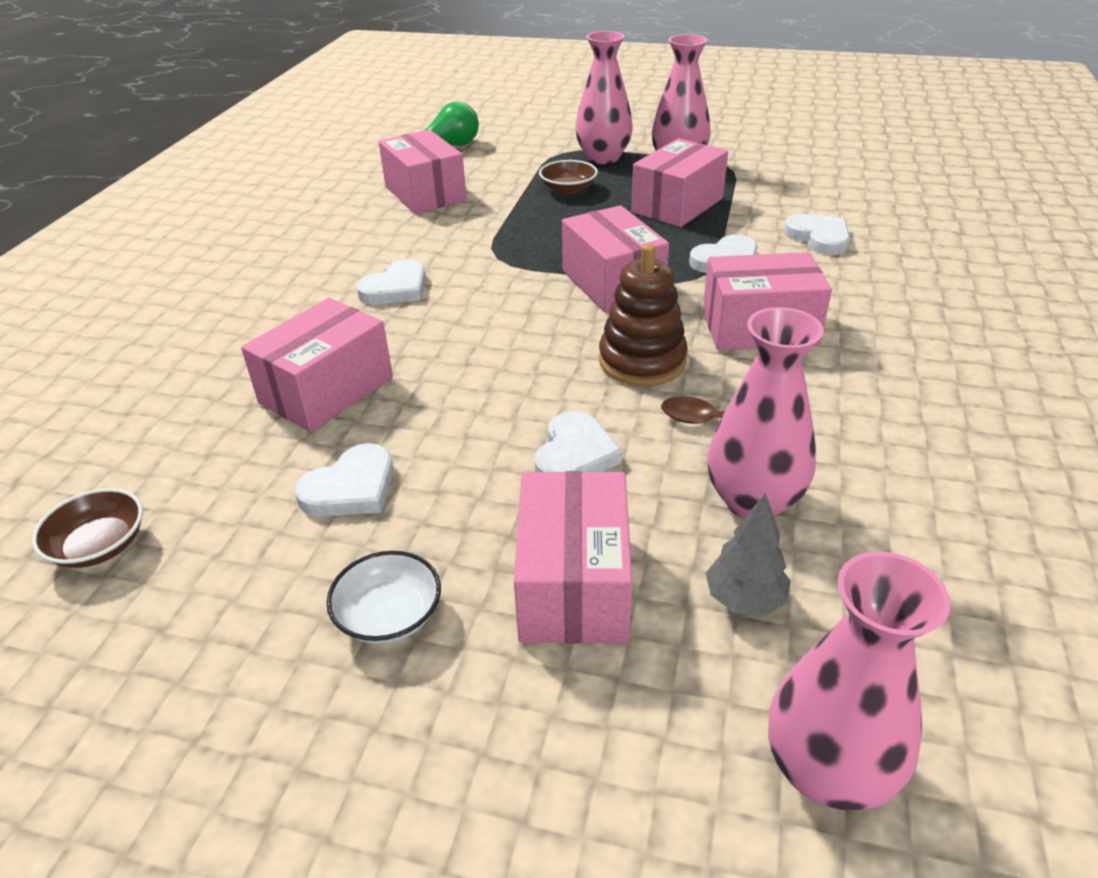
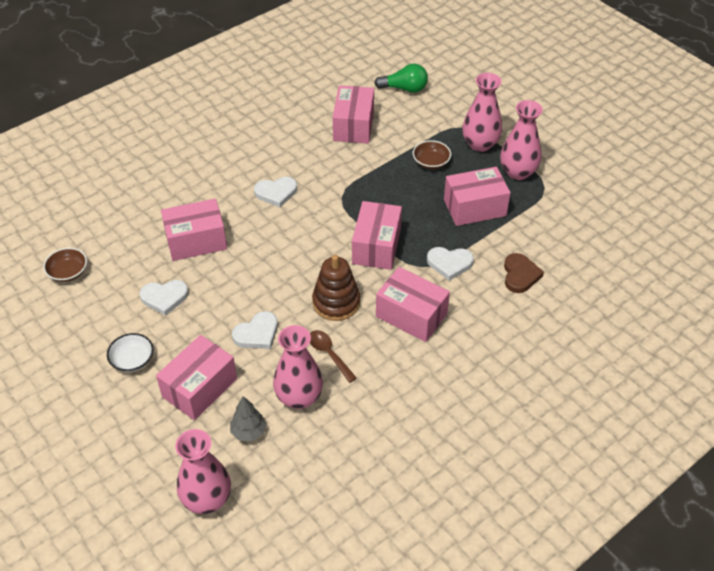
camera: 35 degrees right, 10 degrees up
(819, 237) = (520, 275): white heart -> brown heart

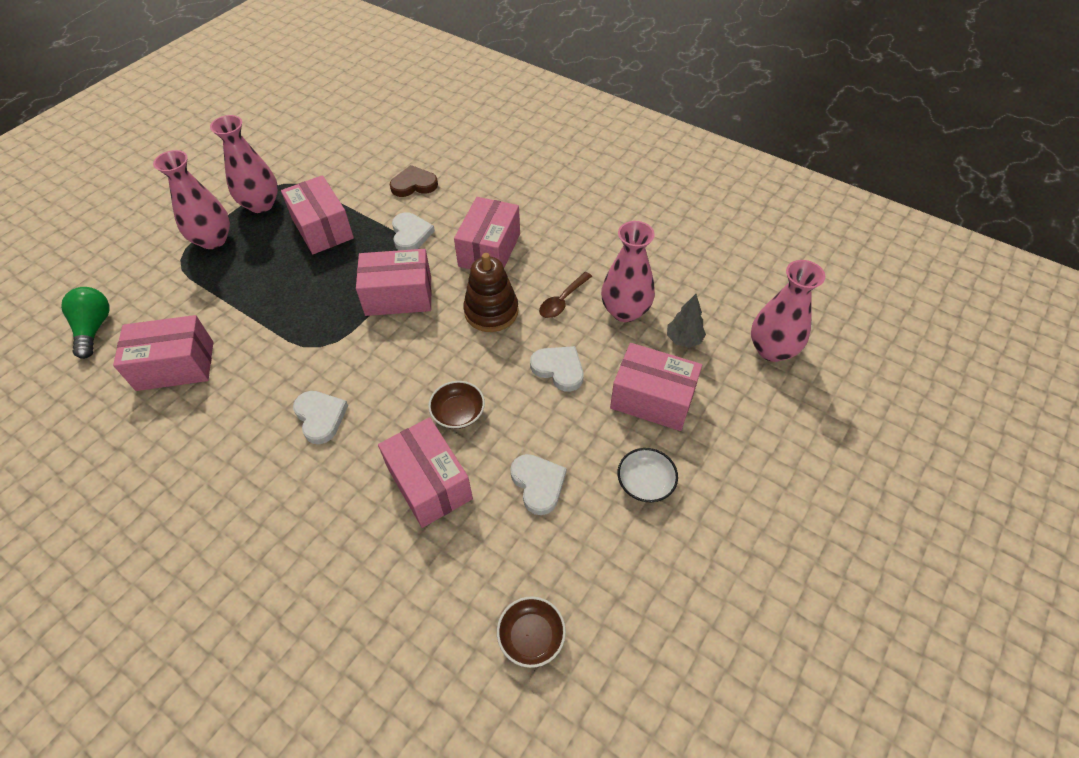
camera: 105 degrees left, 5 degrees up
(431, 162) = (248, 276): brown bowl -> brown bowl (458, 413)

